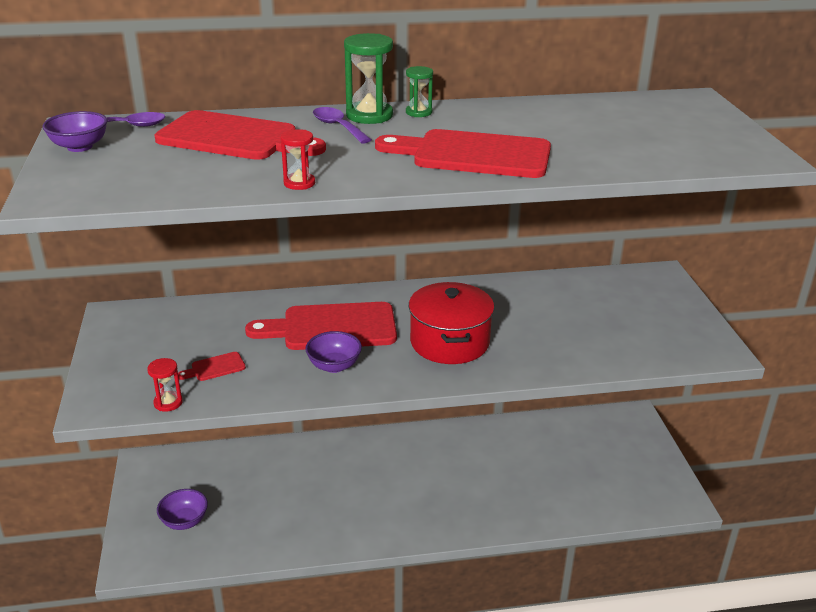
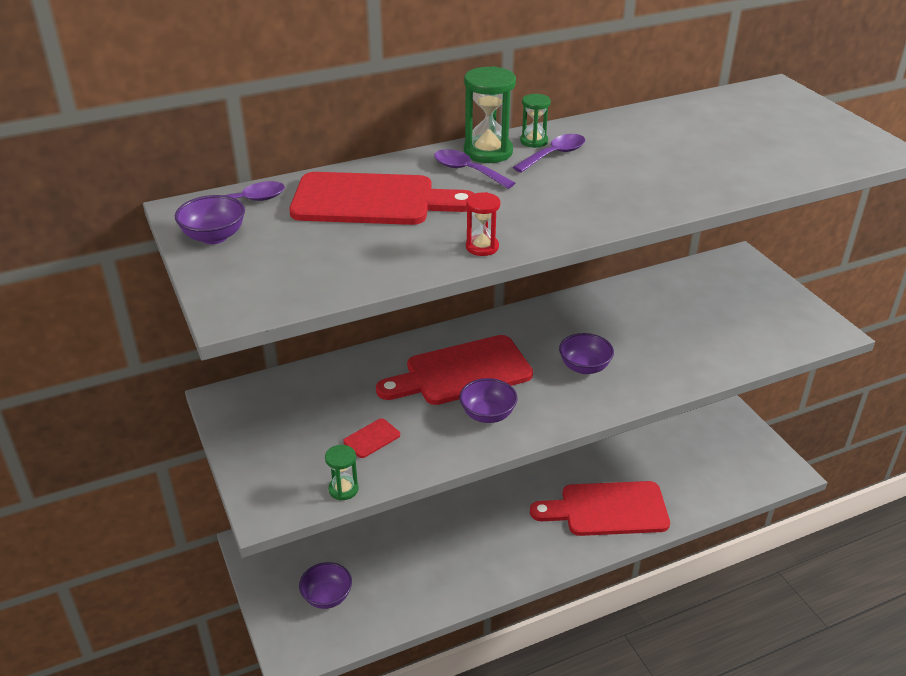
camera: 15 degrees left, 5 degrees up
(168, 403) = (343, 489): red hourglass -> green hourglass
(429, 124) = (554, 155): none -> purple spoon
(449, 342) = (584, 367): red pot -> purple bowl
(473, 155) = (624, 186): red cutting board -> red cutting board (607, 509)

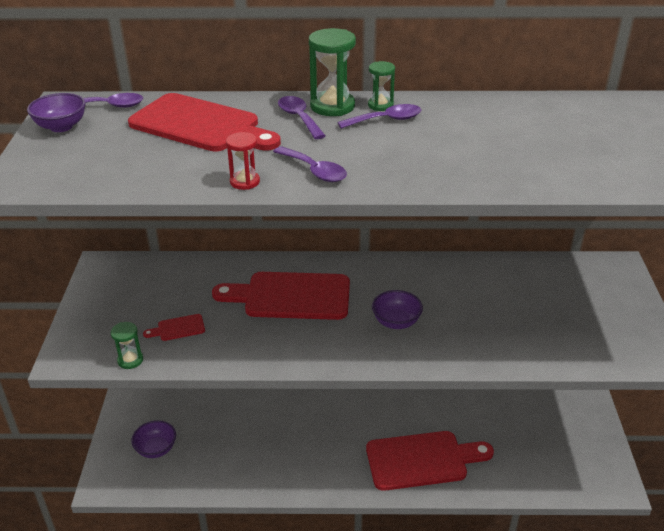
camera: 25 degrees right, 0 degrees up
(487, 415) = (284, 337): purple bowl -> none
(539, 220) = (314, 171): none -> purple spoon
(607, 509) = (422, 460): red cutting board -> red cutting board turned 150 degrees clockwise

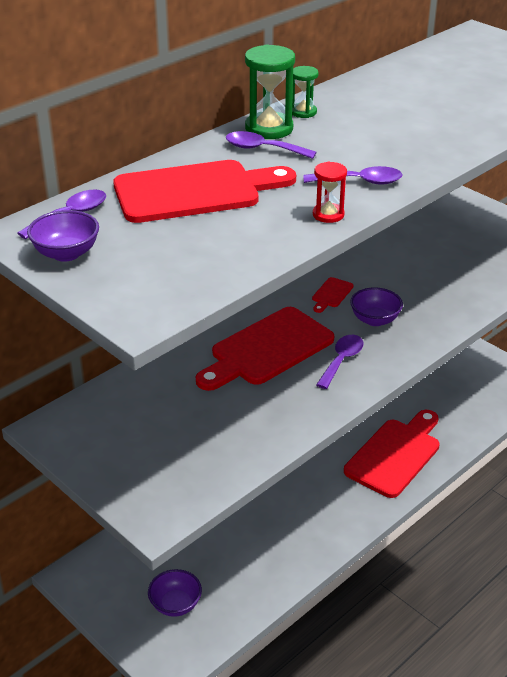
camera: 45 degrees left, 0 degrees up
(130, 360) = (219, 481): green hourglass -> none
(178, 328) = (217, 431): red cutting board -> red cutting board (331, 294)
(386, 120) = (331, 121): purple spoon -> purple spoon (341, 360)

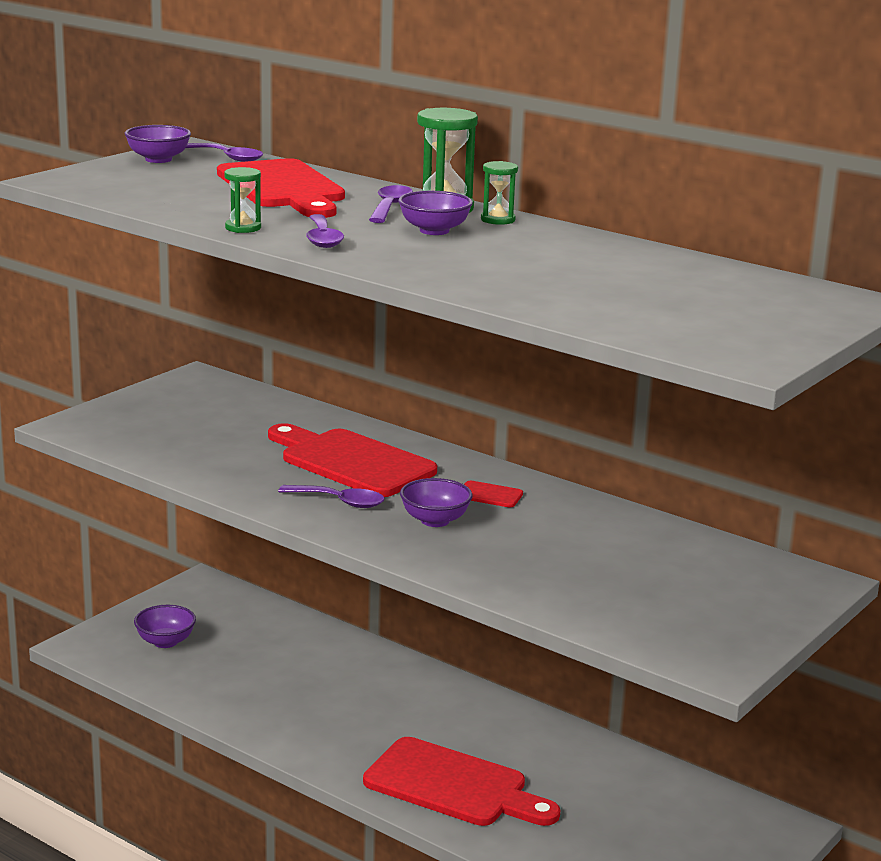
camera: 80 degrees right, 15 degrees down
(328, 215) = (243, 228): red hourglass -> green hourglass
(334, 137) = (434, 231): none -> purple bowl

